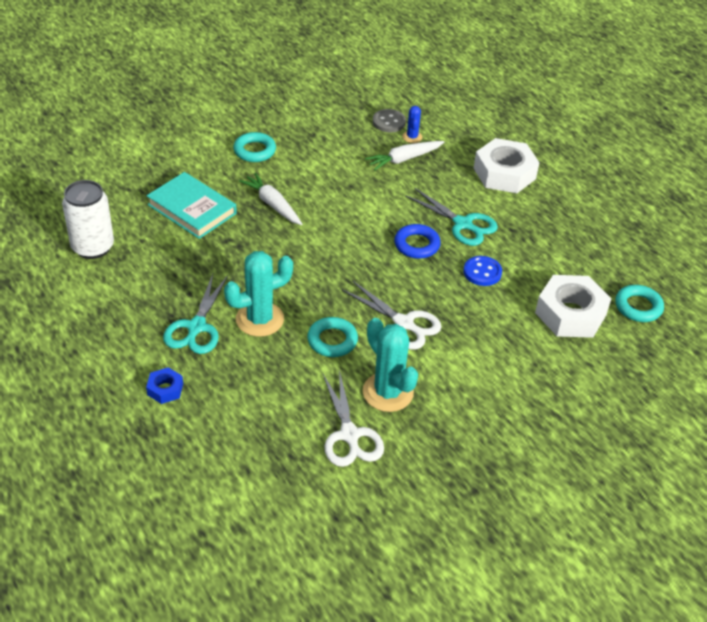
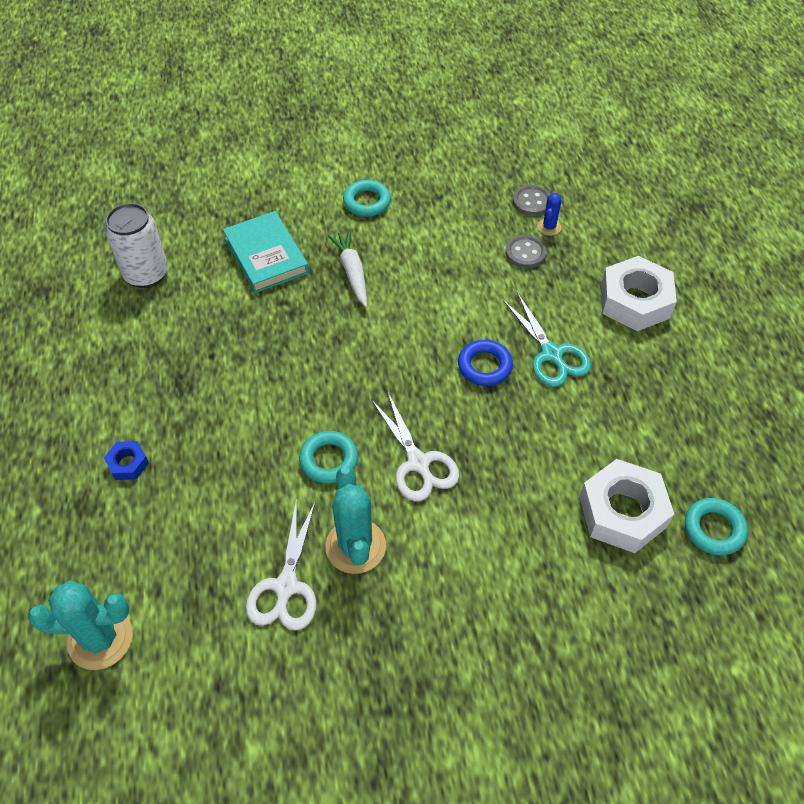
camera: 25 degrees right, 10 degrees up
(196, 327) = (197, 398): turquoise scissors -> none
(260, 319) = (266, 409): turquoise cactus -> turquoise cactus (100, 639)
(404, 159) = (525, 253): white carrot -> grey button
(482, 272) = (543, 424): blue button -> none

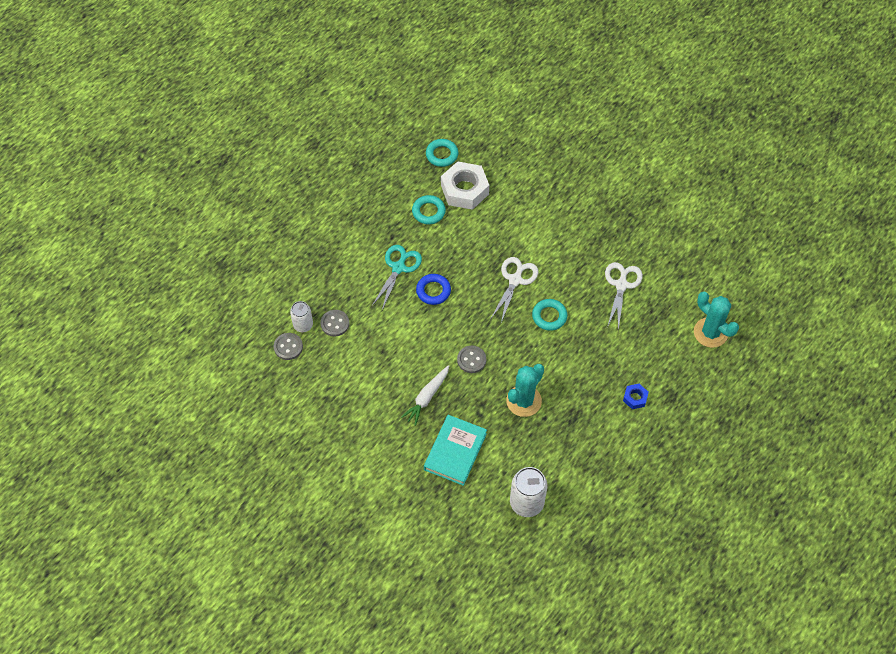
camera: 130 degrees left, 5 degrees up
(286, 586) = (621, 285): white scissors -> white scissors turned 45 degrees counterclockwise
(354, 340) = (471, 360): none -> grey button
(355, 546) = (579, 274): turquoise cactus -> turquoise cactus (524, 401)
(367, 202) = (364, 433): turquoise ring -> turquoise ring (428, 212)
(549, 227) = (303, 325): blue cactus -> white can
(635, 301) = (327, 253): white nut -> none

